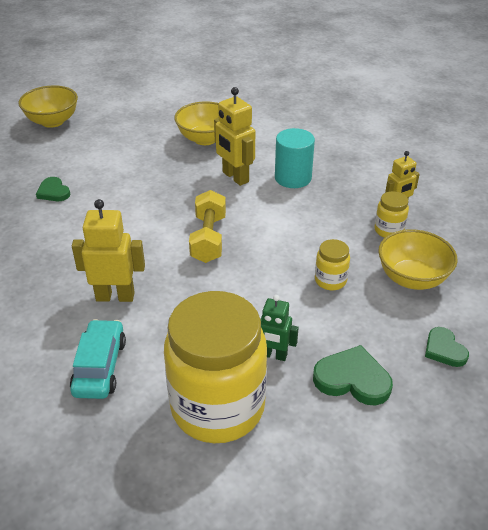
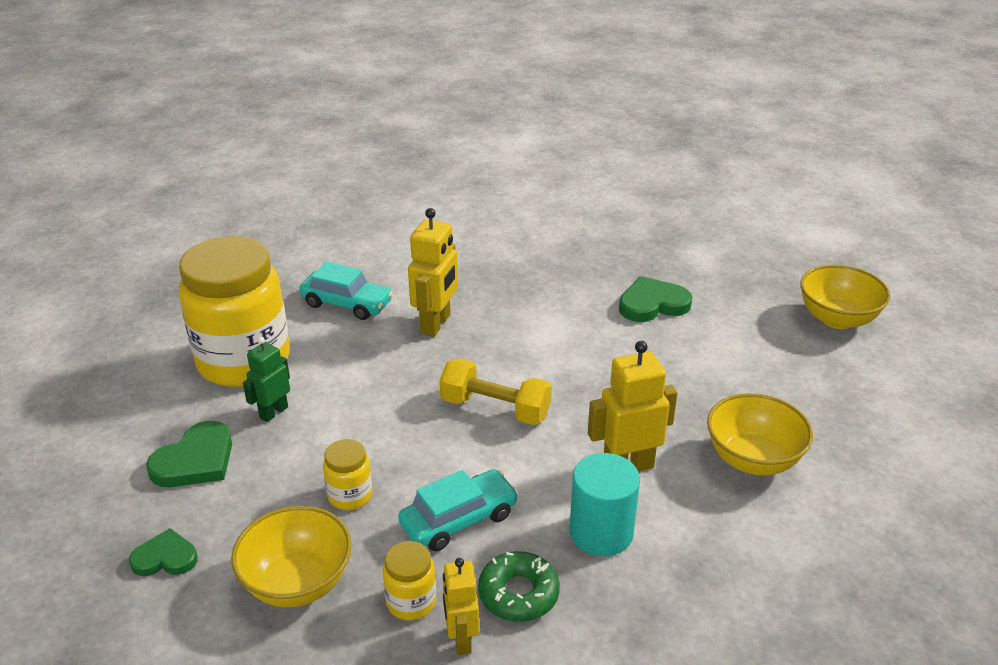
camera: 110 degrees right, 5 degrees down
(53, 192) = (652, 304): green heart -> green heart, size x1.54
(318, 229) = (459, 520): none -> turquoise car
(354, 196) = (518, 593): none -> green donut

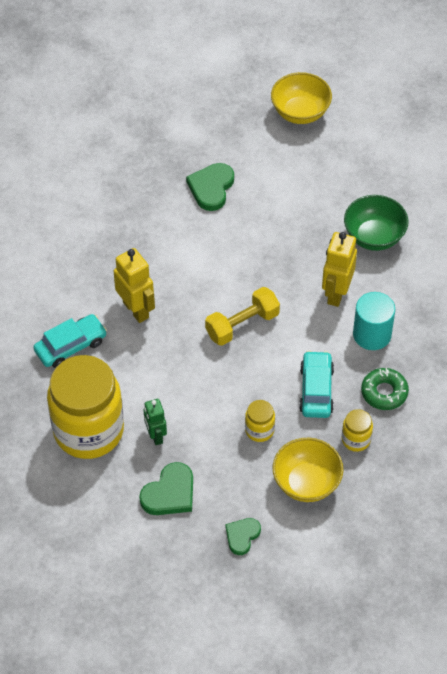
camera: 55 degrees left, 20 degrees up
(195, 460) = (170, 493): green heart -> green heart turned 60 degrees clockwise
(461, 639) = (393, 431): yellow robot -> none
(752, 459) = (374, 236): yellow bowl -> green bowl

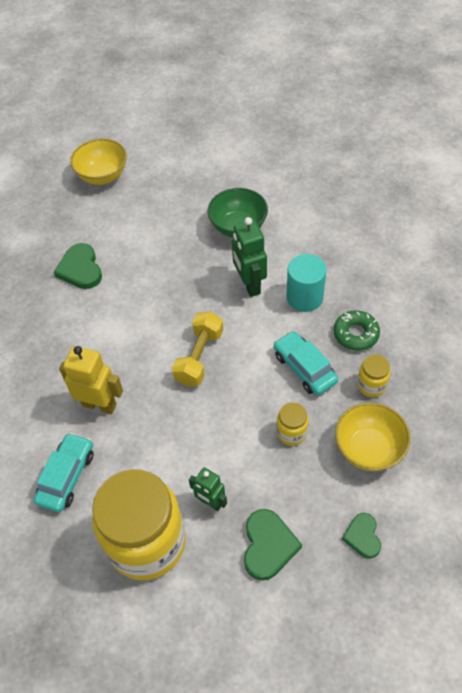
camera: 35 degrees left, 0 degrees up
(336, 293) = (249, 285): yellow robot -> green robot

